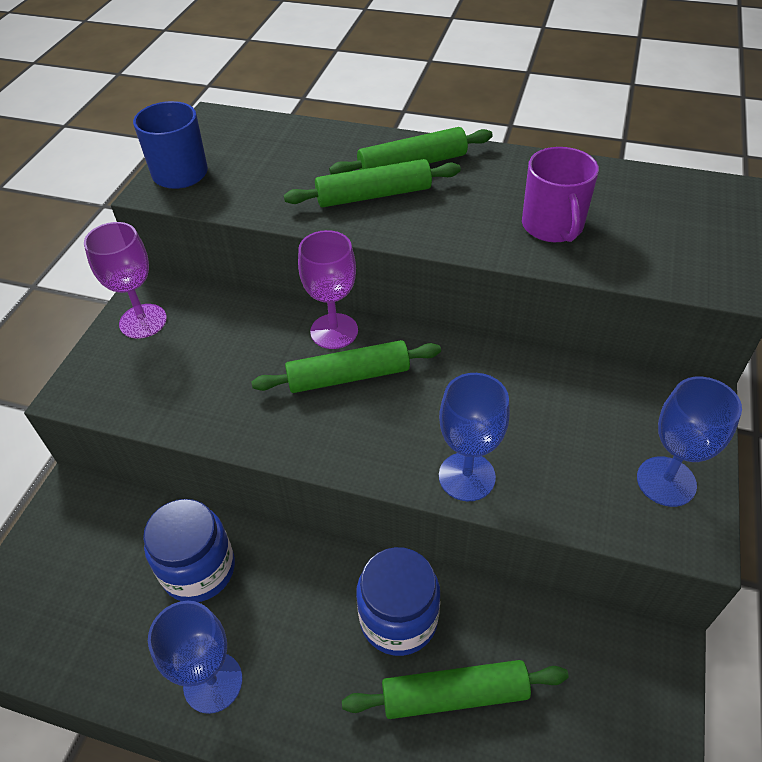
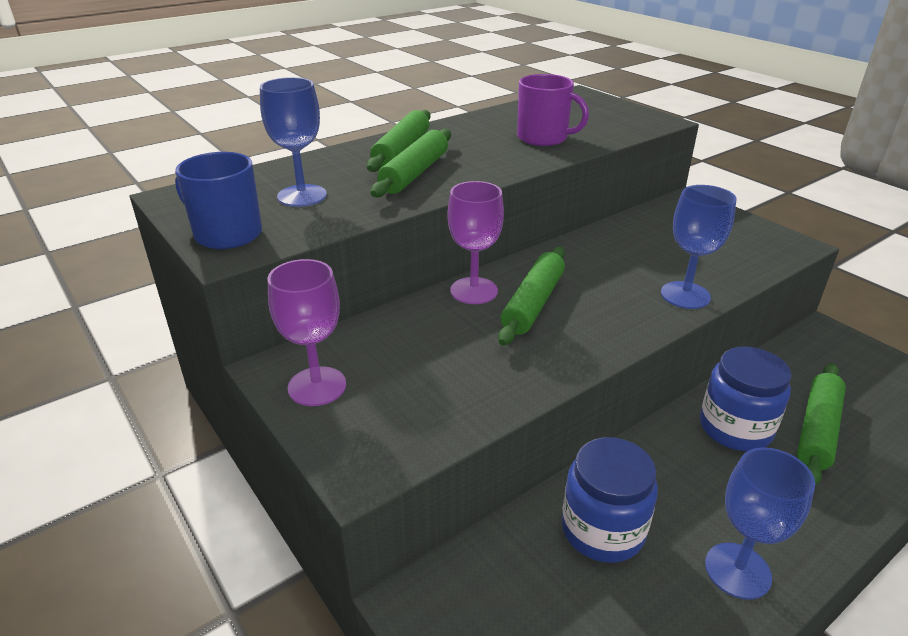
camera: 55 degrees left, 15 degrees down
(666, 481) = (745, 234): blue goblet -> blue goblet (302, 196)

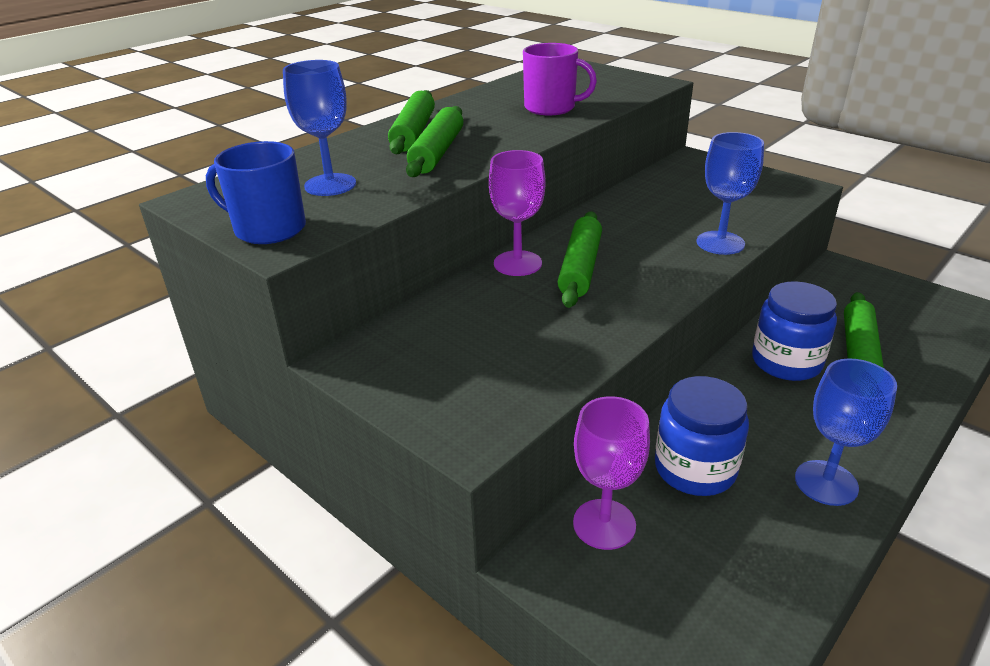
camera: 10 degrees left, 0 degrees up
(317, 386) = (395, 371): purple goblet -> purple goblet (604, 524)

